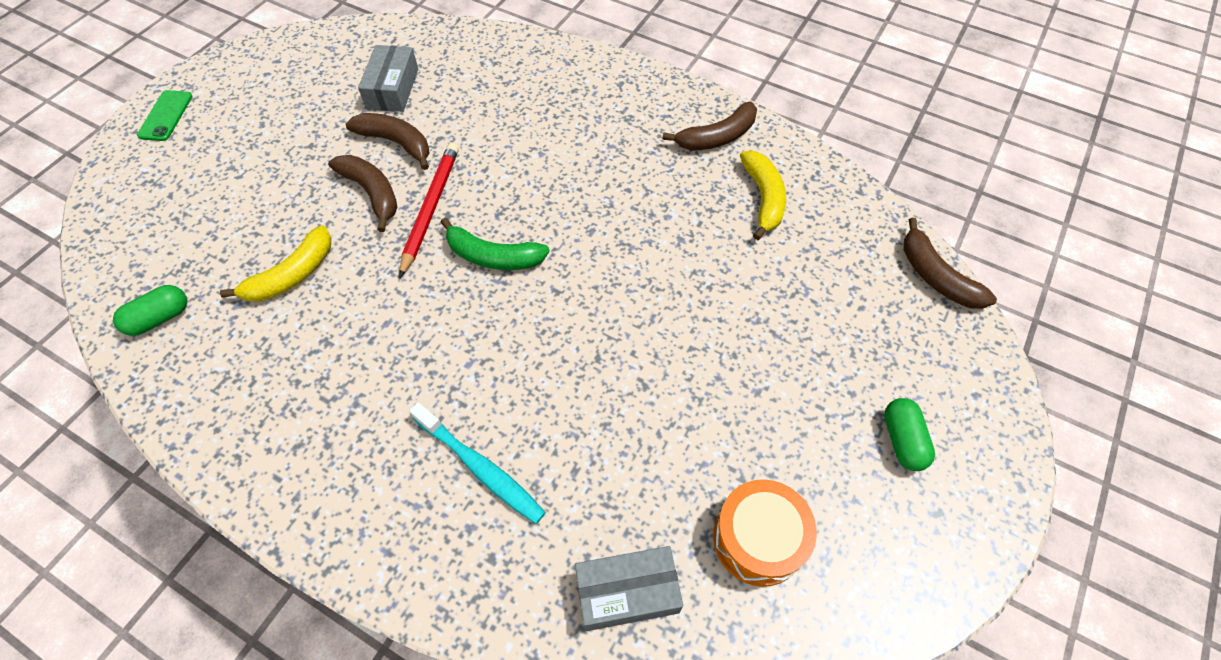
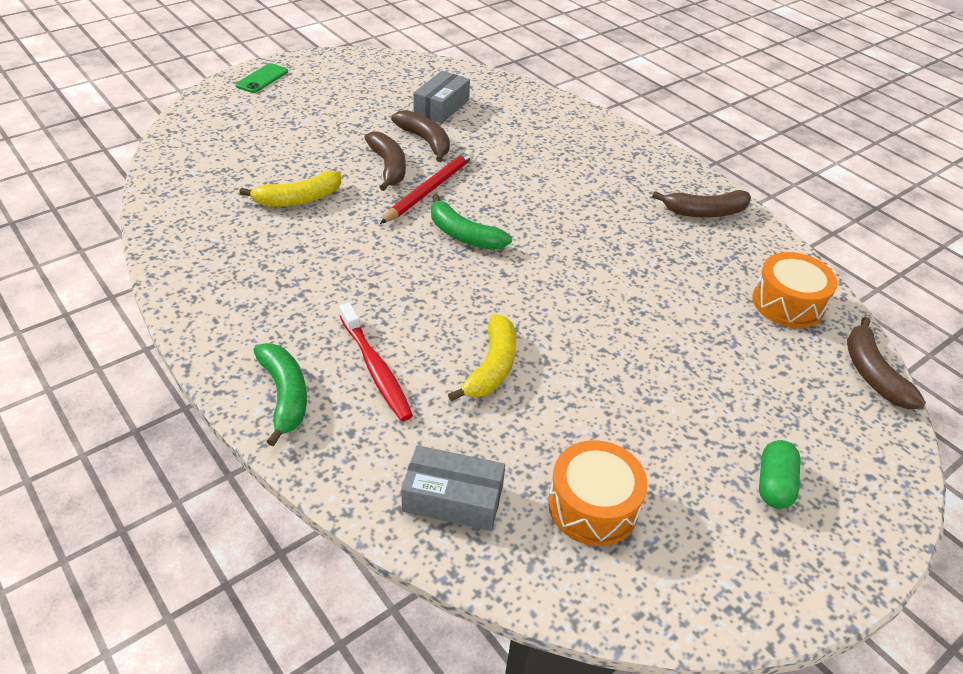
camera: 20 degrees right, 15 degrees down
(159, 318) = (188, 196): green capsule -> none
(401, 543) = (285, 395): none -> green banana
(480, 468) = (376, 369): turquoise toothbrush -> red toothbrush
(763, 198) = (726, 266): yellow banana -> yellow banana (492, 367)
(834, 223) = (788, 303): none -> orange drum

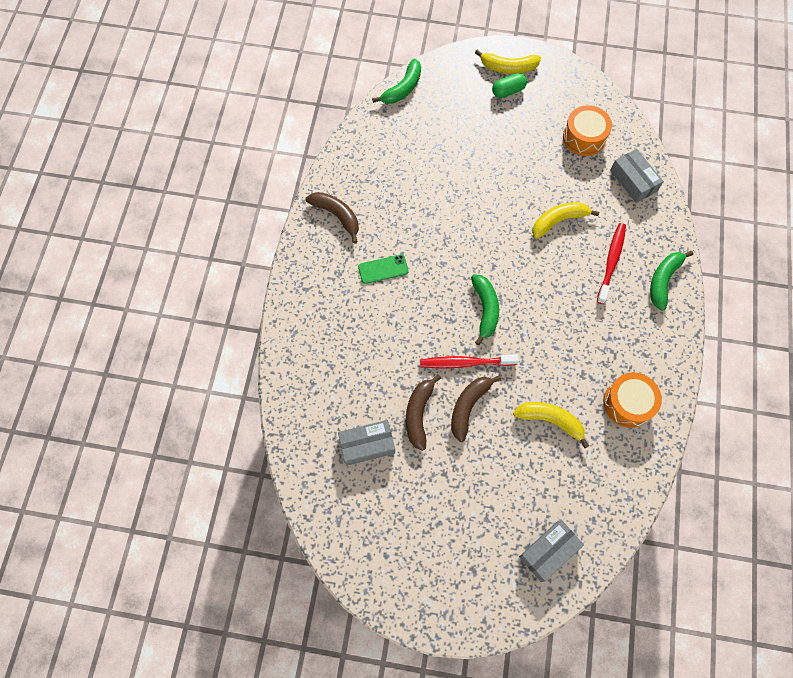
camera: 130 degrees left, 25 degrees up
(215, 131) = (548, 551): none -> grey box
(262, 78) = (460, 607): green phone -> green phone (383, 269)
(429, 189) = (465, 363): red pencil -> red toothbrush
(788, 303) = (383, 140): orange drum -> orange drum (628, 403)
(829, 523) = (508, 67): none -> yellow banana
(872, 373) = (403, 88): brown banana -> green banana

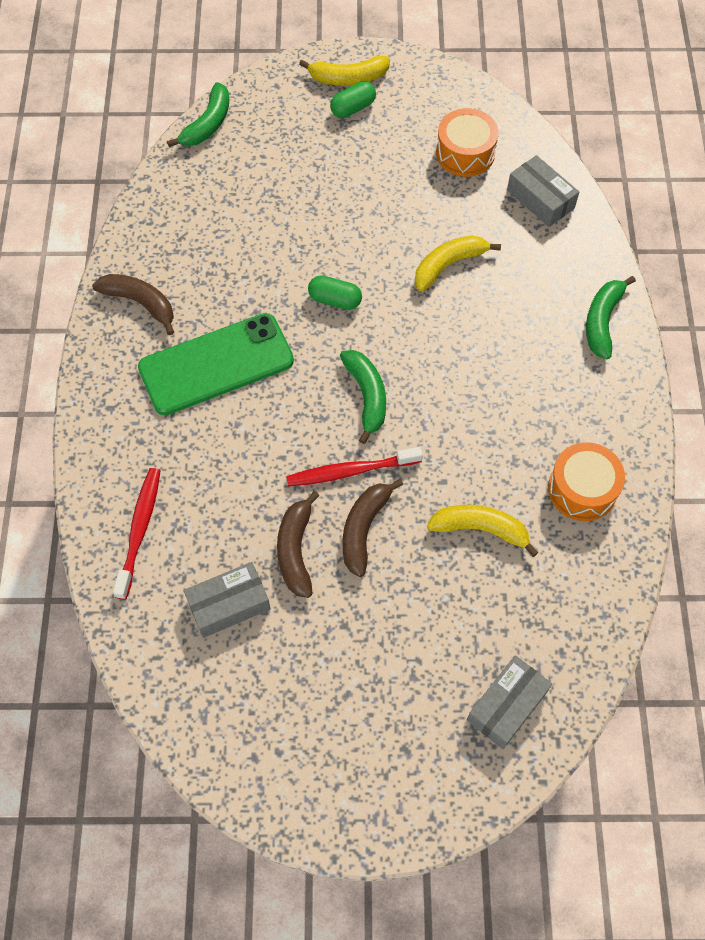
camera: 10 degrees left, 5 degrees down
(383, 269) = (216, 364): green phone -> green phone, size x2.16
(473, 234) = (335, 300): none -> green capsule
(611, 262) = (528, 307): red toothbrush -> red toothbrush (139, 530)

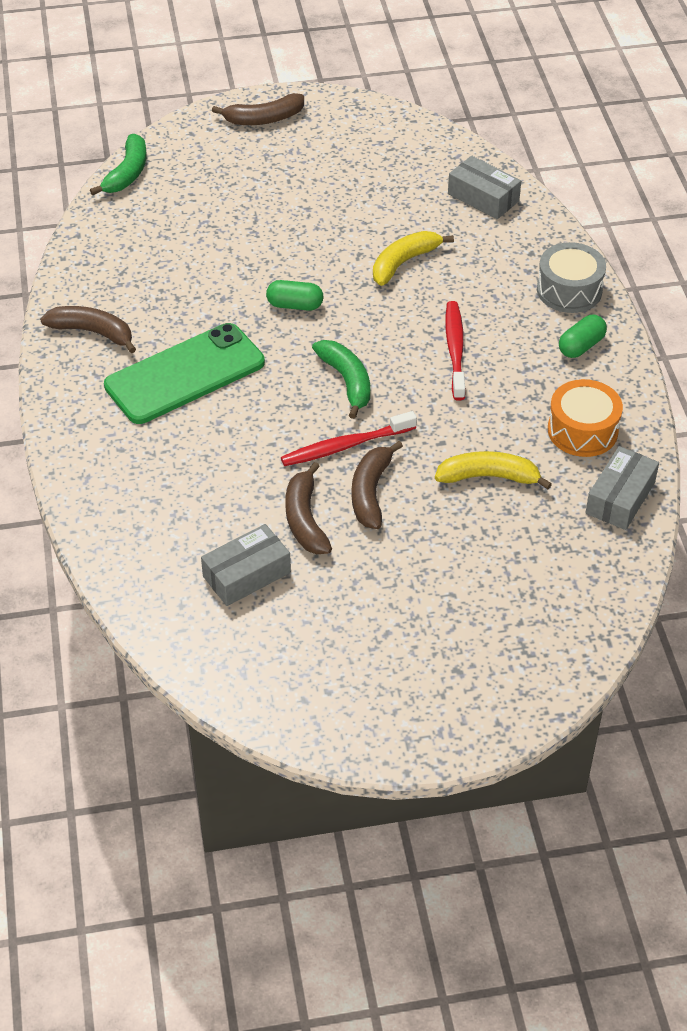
camera: 10 degrees left, 15 degrees down
(139, 530) = (138, 524): red toothbrush -> red toothbrush (455, 350)
(348, 78) = (264, 119): yellow banana -> brown banana
(353, 108) = (275, 143): green capsule -> green capsule (581, 346)
(465, 153) = (398, 168): orange drum -> none
(507, 705) = (550, 619): grey box -> grey box (620, 498)
(602, 321) = (569, 290): green banana -> grey drum

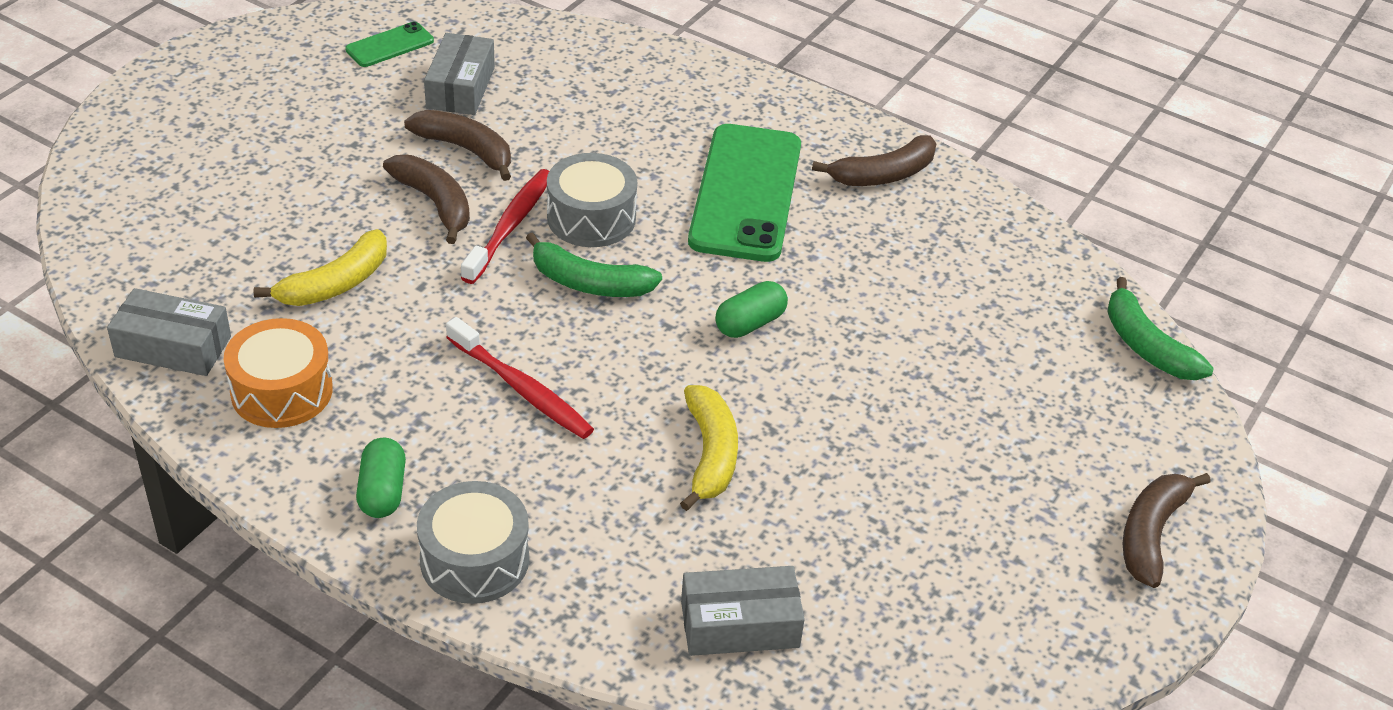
camera: 130 degrees right, 5 degrees down
(247, 652) = (390, 45): none -> green phone
(292, 419) = (591, 218): none -> grey drum
(620, 498) = (173, 347): grey box -> grey box turned 60 degrees counterclockwise

